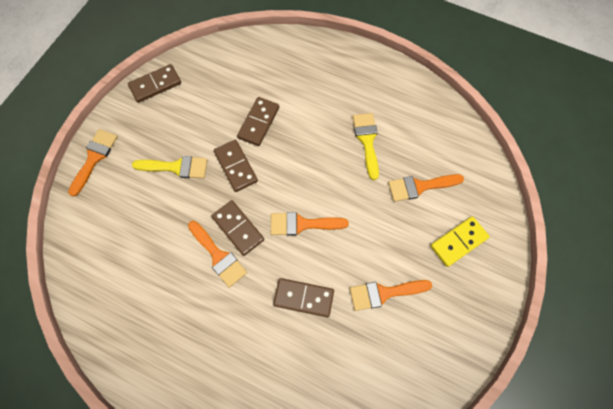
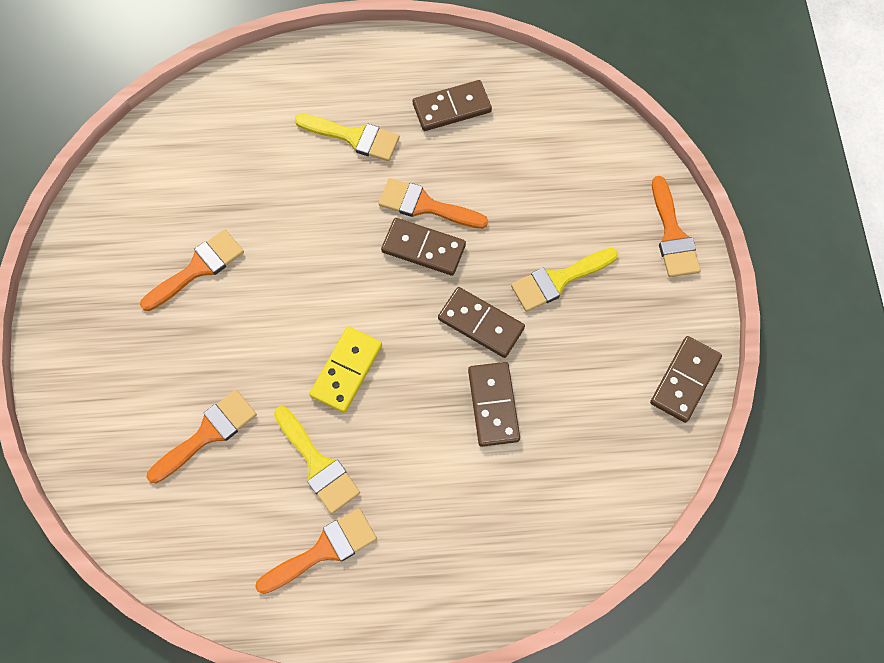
camera: 150 degrees right, 0 degrees up
(232, 335) = (354, 137): none -> yellow brush
(302, 224) = (345, 296): orange brush -> orange brush (324, 550)
(303, 298) = (294, 214): brown domino -> brown domino (452, 108)
(458, 242) = (123, 382): yellow domino -> yellow domino (346, 370)

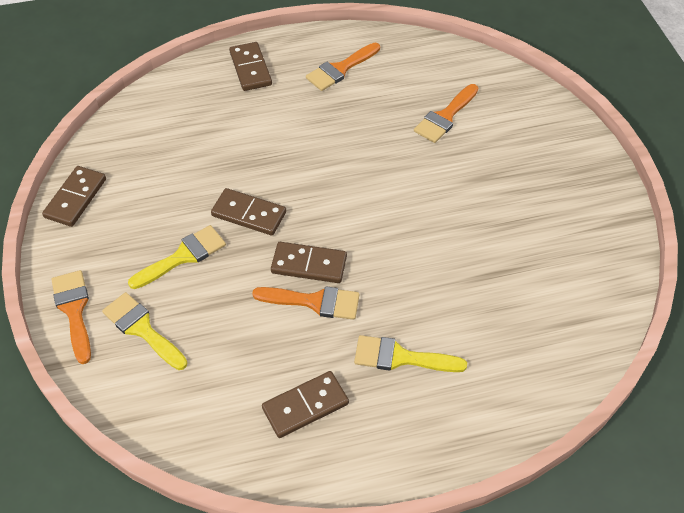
camera: 170 degrees right, 15 degrees down
(198, 268) = (502, 220): orange brush -> none
(318, 464) = (358, 111): yellow brush -> yellow brush (142, 329)
(346, 370) = (353, 167): yellow domino -> none
(493, 405) = (232, 161): brown domino -> brown domino (250, 68)

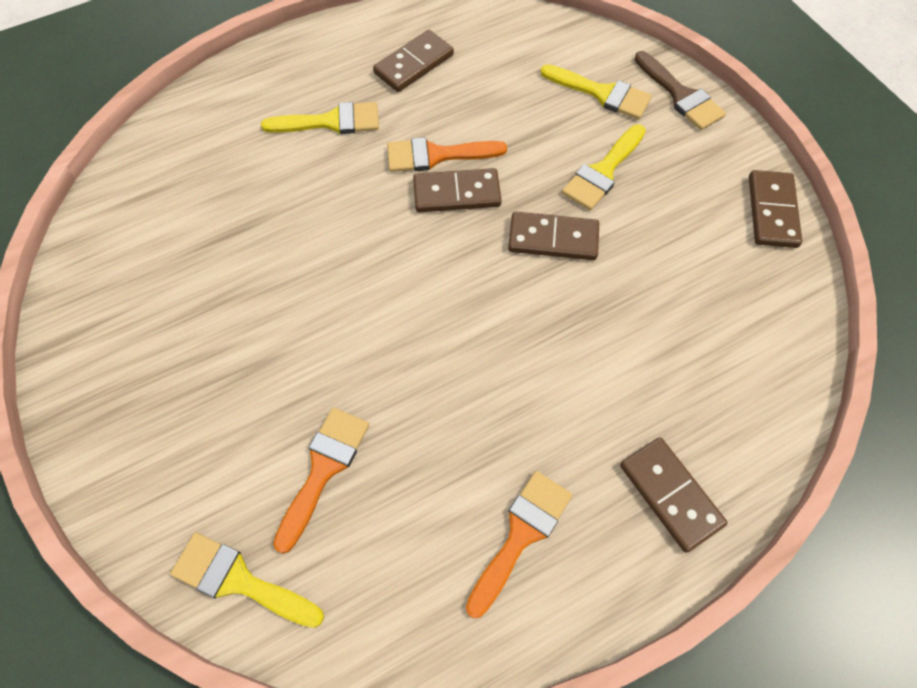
camera: 165 degrees right, 10 degrees up
(74, 310) = (680, 95): orange brush -> brown brush
(498, 80) = (239, 580): none -> yellow brush

